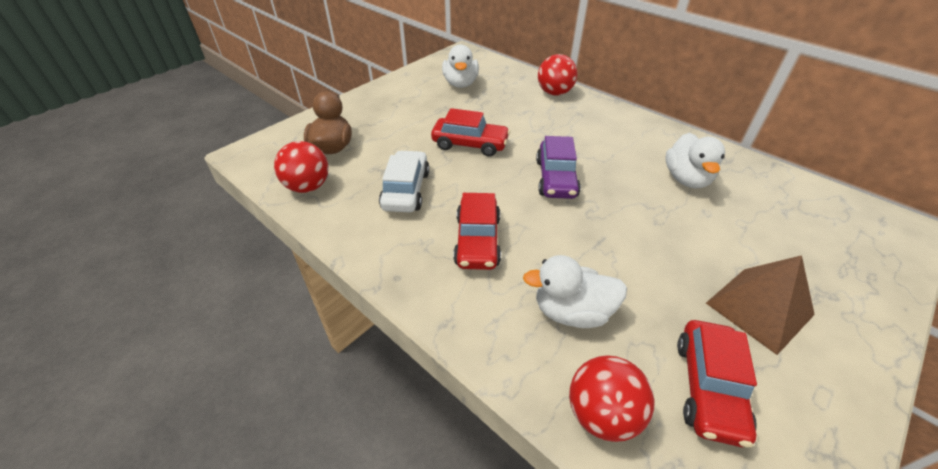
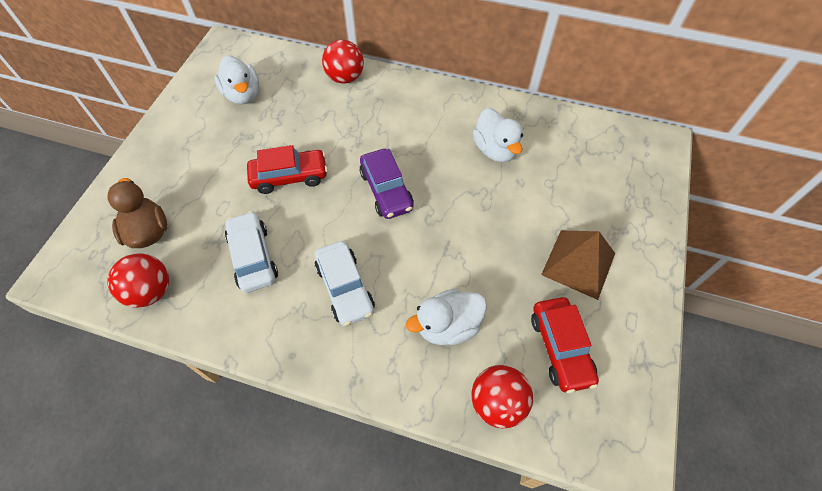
camera: 25 degrees left, 15 degrees up
(477, 241) = (345, 288): red car -> white car

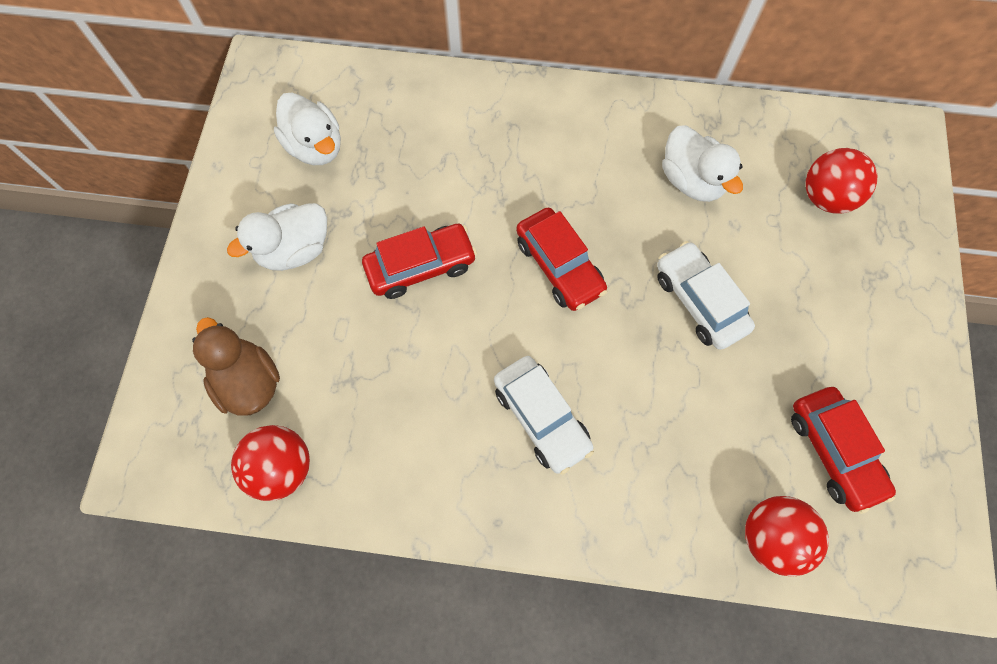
camera: 10 degrees left, 10 degrees up
(253, 257) = (406, 395): white car -> white car (699, 301)
(345, 78) = (455, 97): red ball -> red ball (825, 197)
(386, 190) = (559, 266): purple car -> red car
(447, 326) = (687, 447): white duck -> white duck (295, 250)
(578, 263) = (833, 331): brown pyramid -> none

